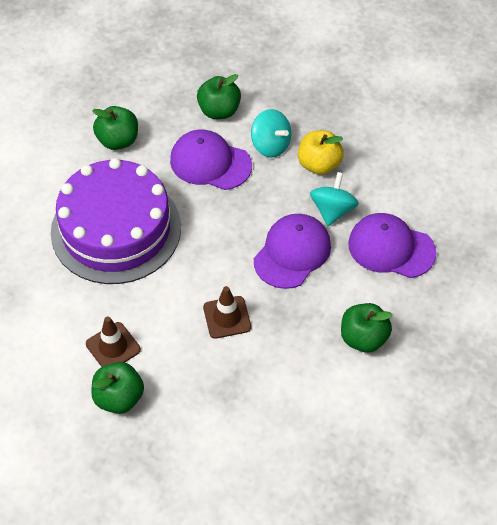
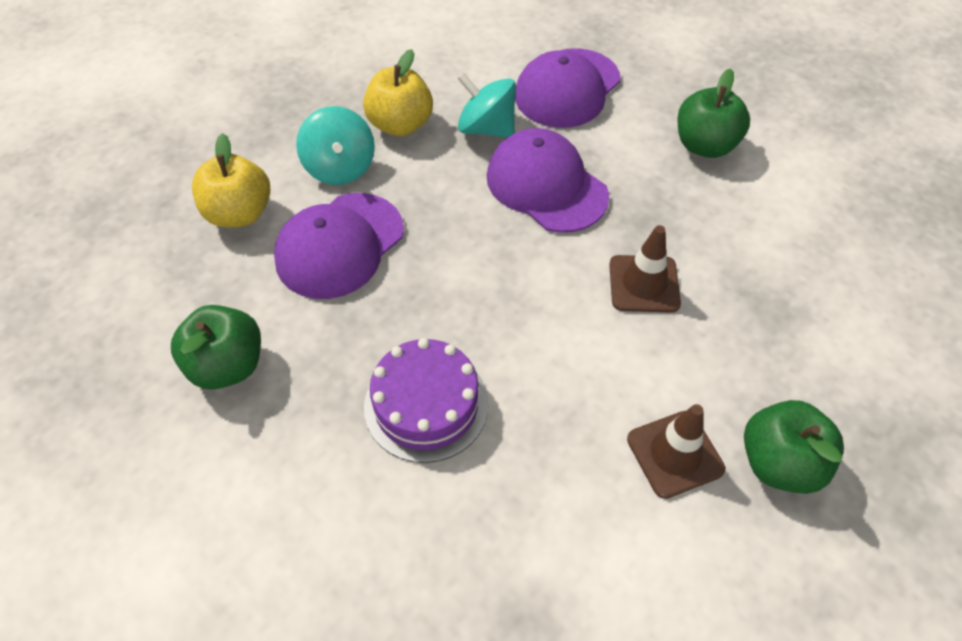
camera: 75 degrees left, 0 degrees up
(116, 229) = (426, 405): purple cake -> purple cake, size x0.52
(219, 111) = (239, 213): green apple -> yellow apple
(270, 145) = (340, 167): turquoise spinning top -> turquoise spinning top turned 105 degrees clockwise

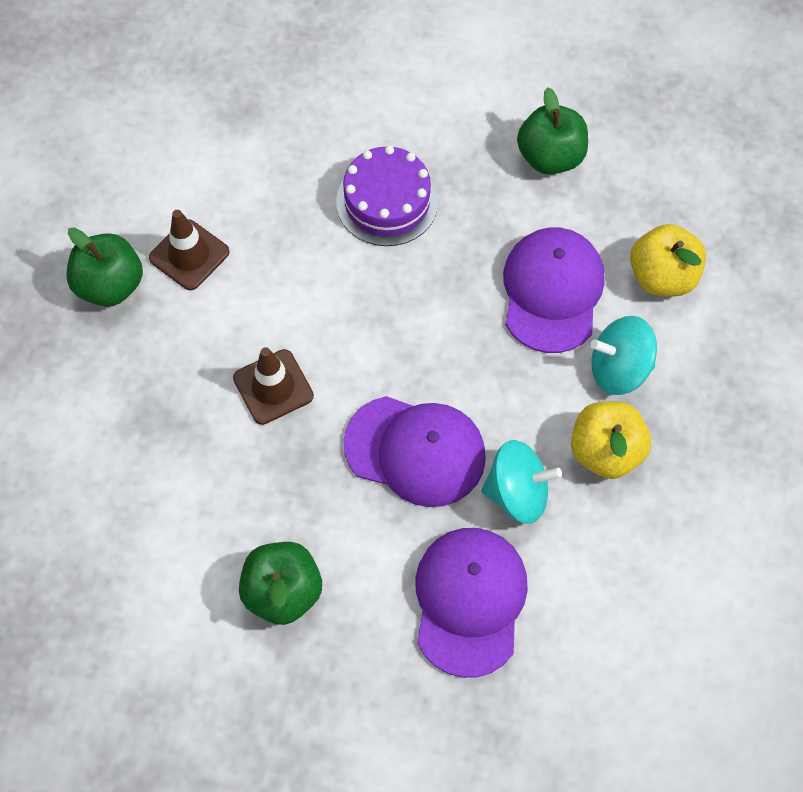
camera: 150 degrees right, 10 degrees up
(340, 167) = (619, 369): turquoise spinning top -> turquoise spinning top turned 45 degrees counterclockwise

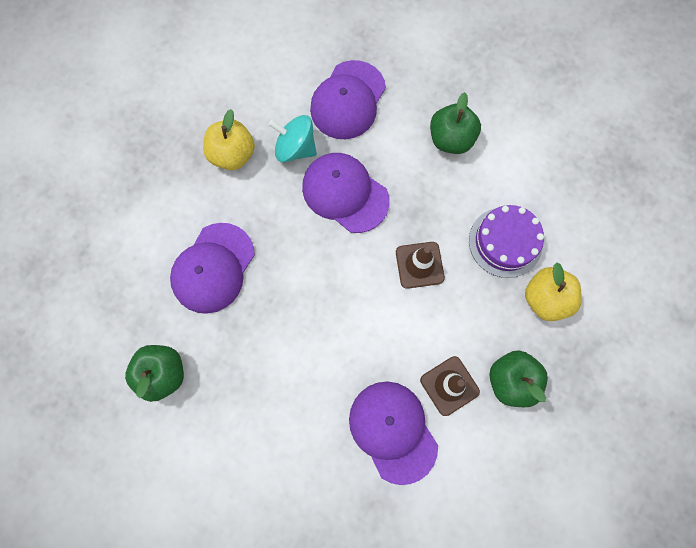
camera: 160 degrees left, 10 degrees up
(245, 186) = (393, 431): none -> purple cap
(387, 202) = (295, 379): purple cake -> purple cake (505, 242)
(619, 369) = (198, 201): turquoise spinning top -> none
(662, 277) = (137, 253): yellow apple -> yellow apple (545, 298)

